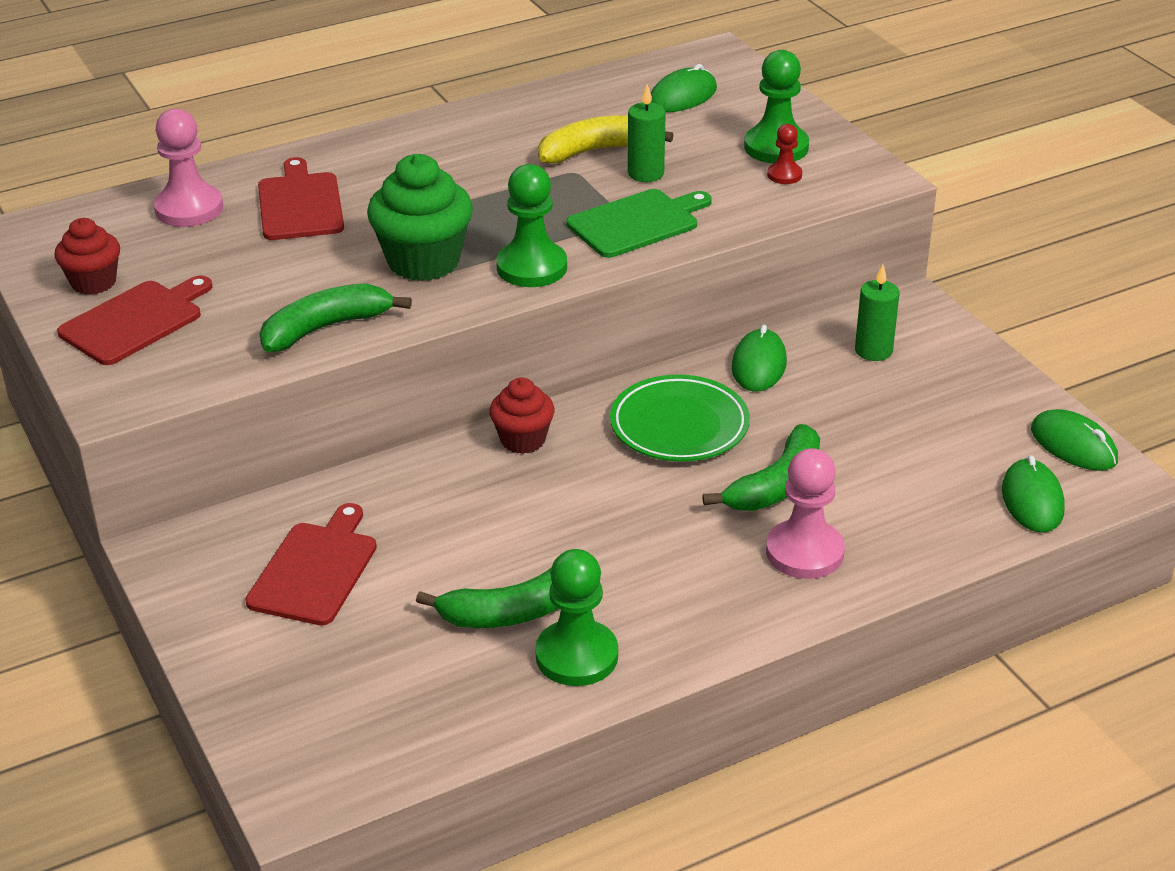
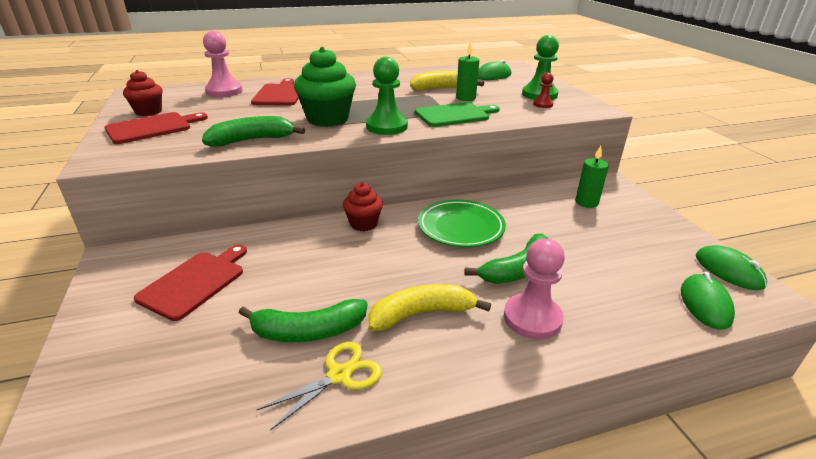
camera: 10 degrees right, 5 degrees down
(576, 656) = (339, 375): green pawn -> yellow scissors
(656, 567) = (421, 314): none -> yellow banana
(759, 365) = (516, 202): green mouse -> none

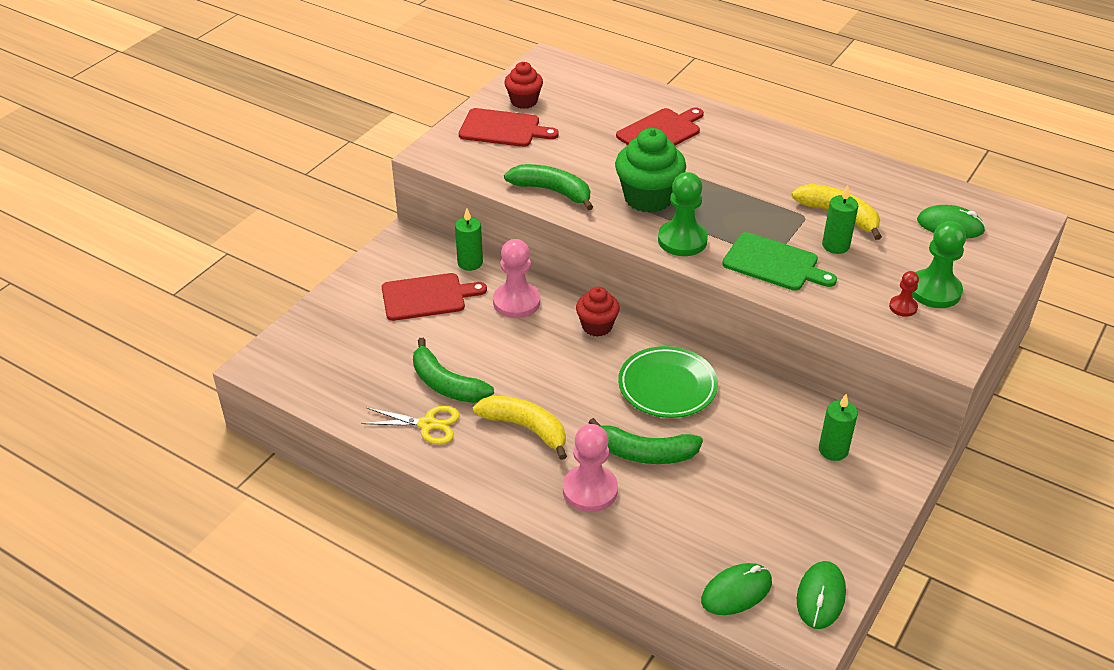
camera: 50 degrees right, 10 degrees up
(204, 241) = (470, 263): none -> green candle
(224, 91) = (618, 99): pink pawn -> pink pawn (516, 302)

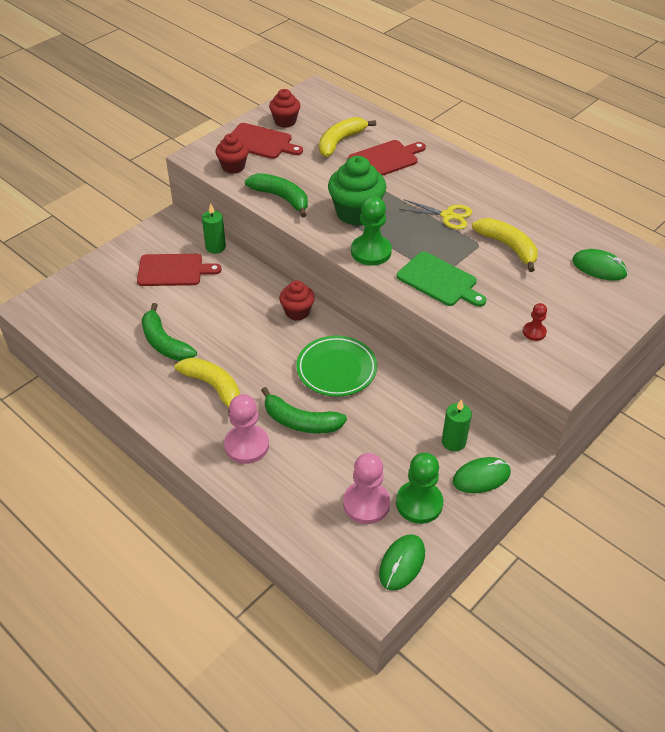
camera: 10 degrees right, 5 degrees up
(427, 424) = (139, 373): yellow scissors -> yellow scissors (447, 216)
(480, 161) = (233, 167): none -> red cupcake
(516, 302) = (241, 284): pink pawn -> pink pawn (366, 504)
(599, 118) = (340, 142): none -> yellow banana
(736, 592) = (335, 548): green mouse -> green mouse (481, 477)
(835, 245) = (496, 272): green candle -> none
(934, 291) = (566, 322): green pawn -> green pawn (419, 503)

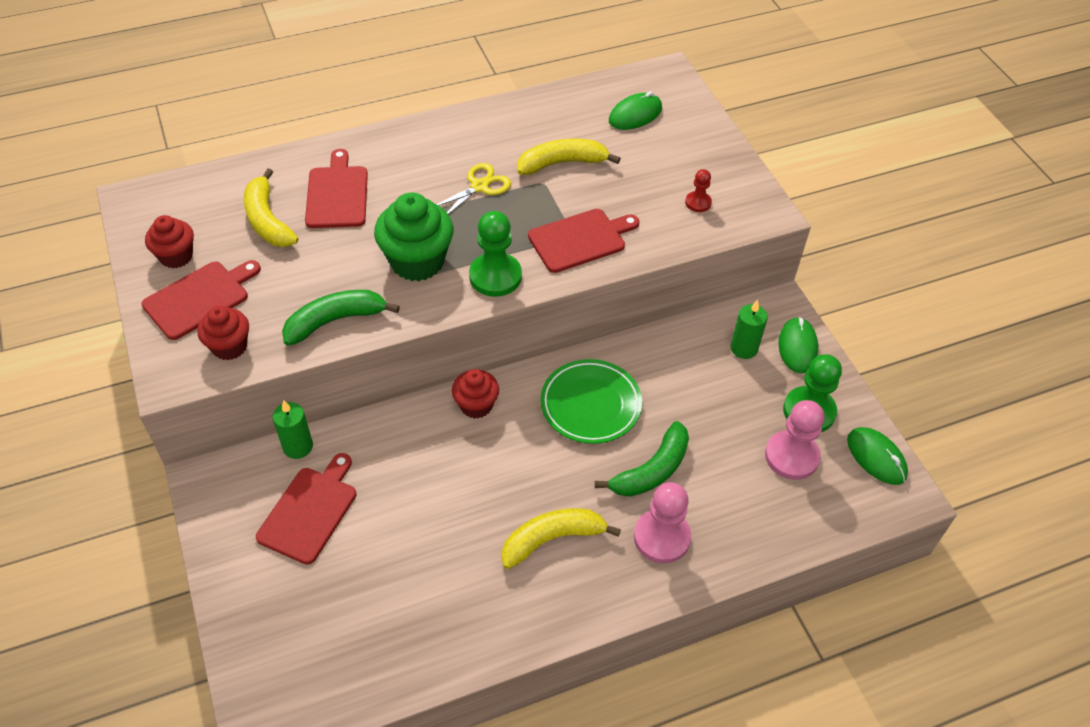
camera: 65 degrees left, 5 degrees up
(164, 343) = (443, 568): green banana -> none
(439, 280) = (580, 239): green cutting board -> red cutting board

